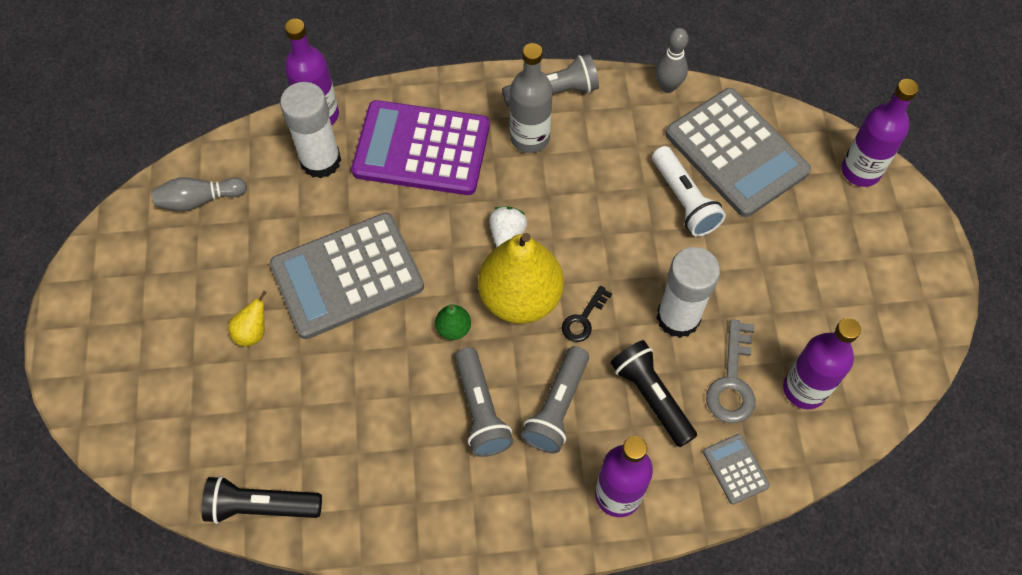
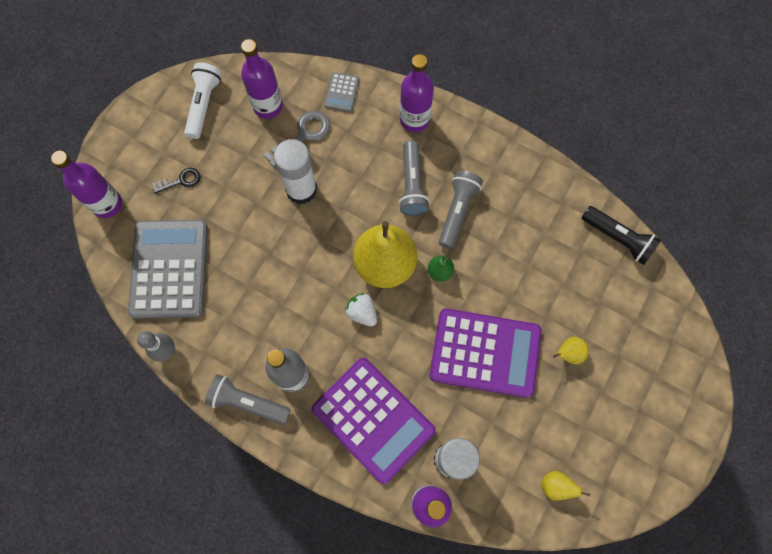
camera: 145 degrees left, 10 degrees up
(199, 200) = (555, 486): grey bowling pin -> yellow pear
(347, 276) = (485, 353): grey calculator -> purple calculator
(507, 234) = (362, 312): white strawberry -> white strawberry turned 90 degrees clockwise
(557, 407) = (412, 185): grey flashlight -> grey flashlight turned 120 degrees clockwise
(583, 319) = (357, 225): black key -> black key (181, 181)
(651, 397) = (355, 156): black flashlight -> none
(684, 200) = (232, 260): white flashlight -> white flashlight (204, 105)

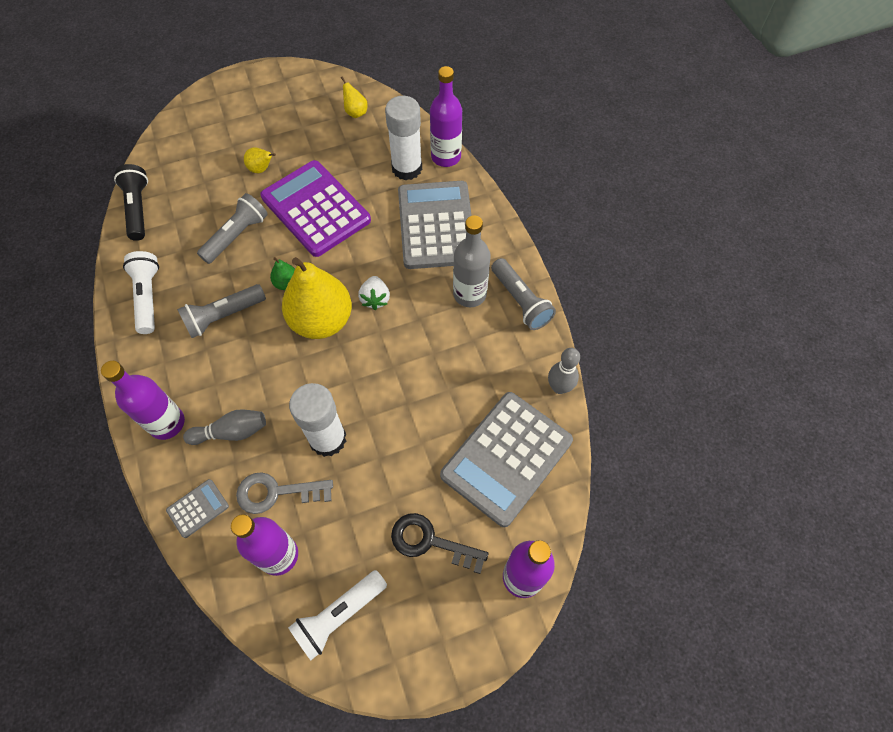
camera: 140 degrees left, 10 degrees down
(181, 181) = (430, 541): black key -> black key, size x1.59
(368, 146) = (231, 432): none -> grey bowling pin
(373, 419) = (436, 225): purple calculator -> grey calculator
(412, 185) = (233, 366): grey flashlight -> grey flashlight (236, 236)
(525, 182) = (148, 297): none -> white flashlight

